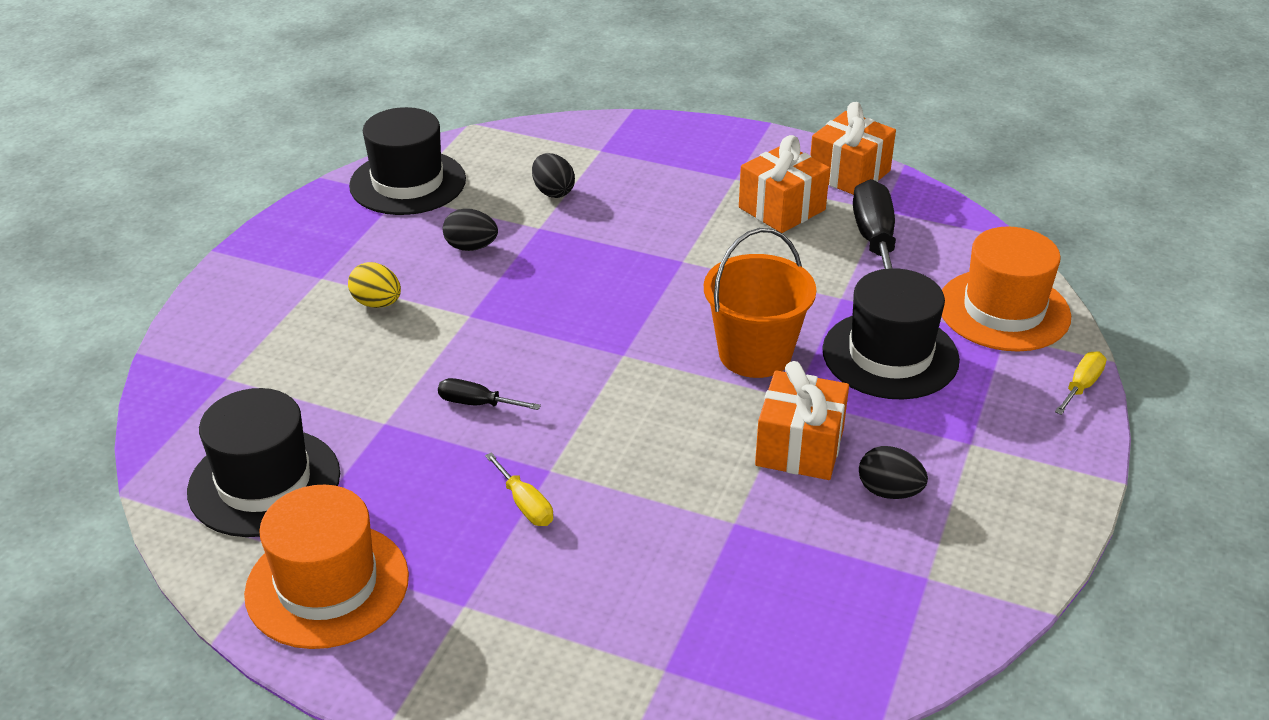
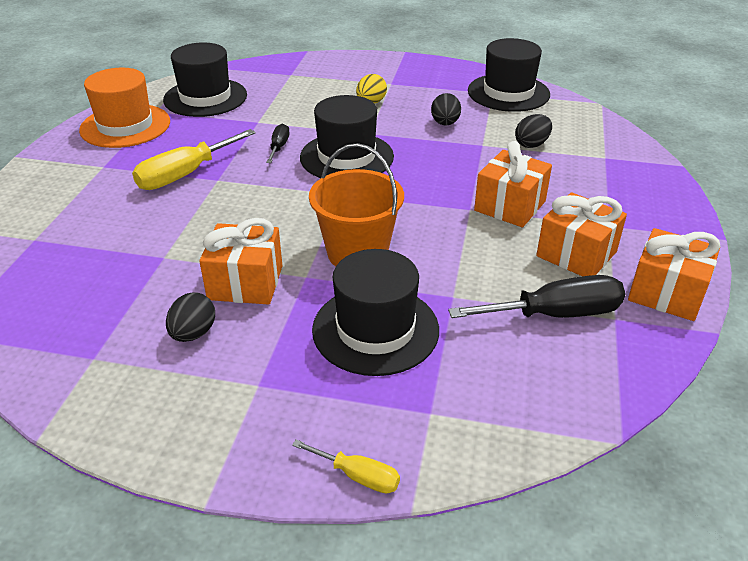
camera: 80 degrees right, 0 degrees up
(525, 504) = (185, 175): yellow screwdriver -> yellow screwdriver, size x1.89
(530, 341) = (346, 157): none -> black hat
(684, 232) = (510, 206): none -> orange gift
(1003, 310) = (474, 412): orange hat -> none

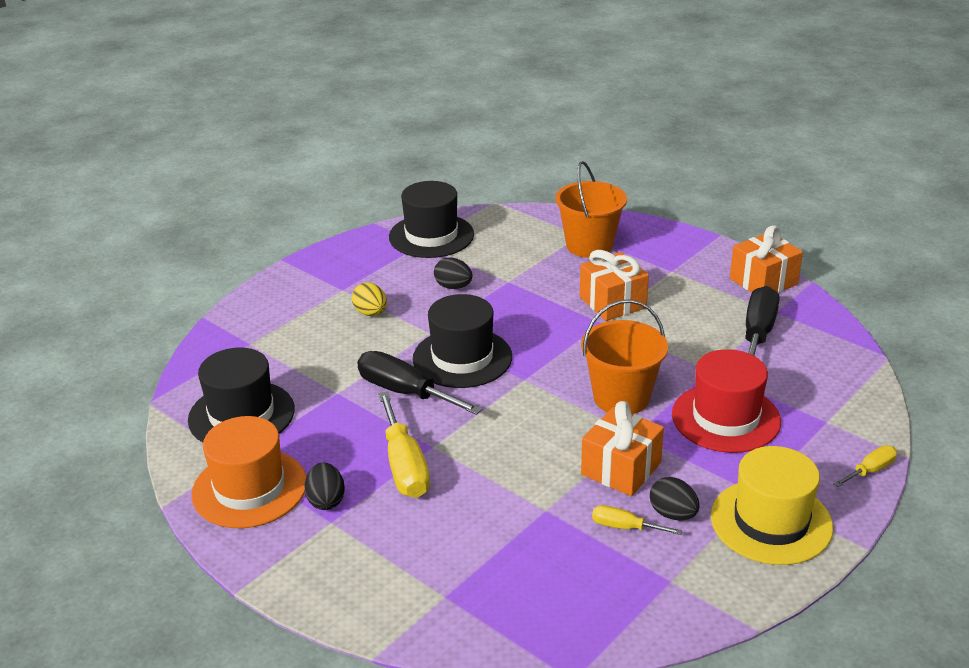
camera: 60 degrees left, 5 degrees down
(159, 308) = (624, 527): none -> yellow screwdriver
(215, 408) = (771, 522): none -> yellow hat
(279, 147) = (405, 392): black screwdriver -> black screwdriver, size x1.89
(375, 329) = (726, 418): black hat -> red hat
(531, 144) = (530, 258): black egg -> black egg (326, 500)
(576, 254) = (696, 298): orange gift -> none
(592, 167) = (589, 245): none -> orange bucket

